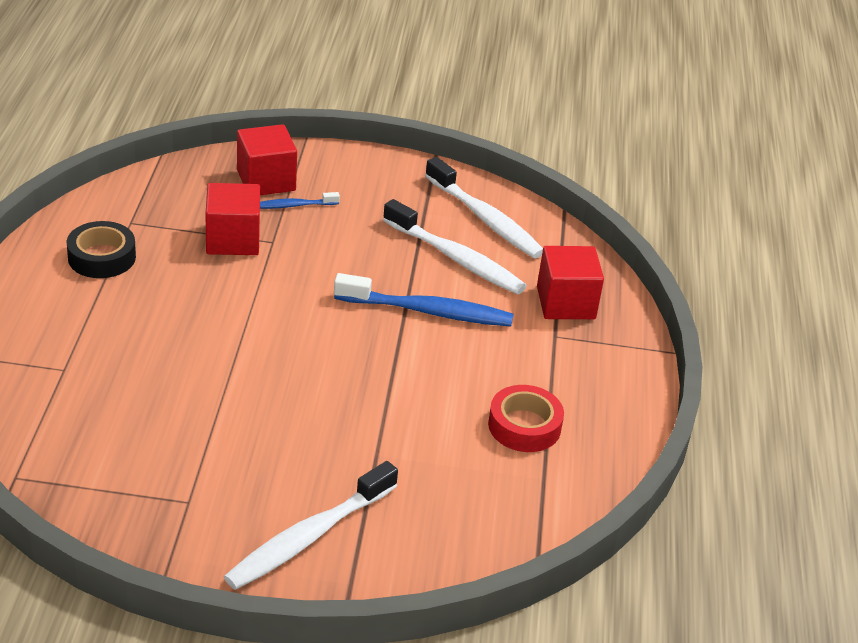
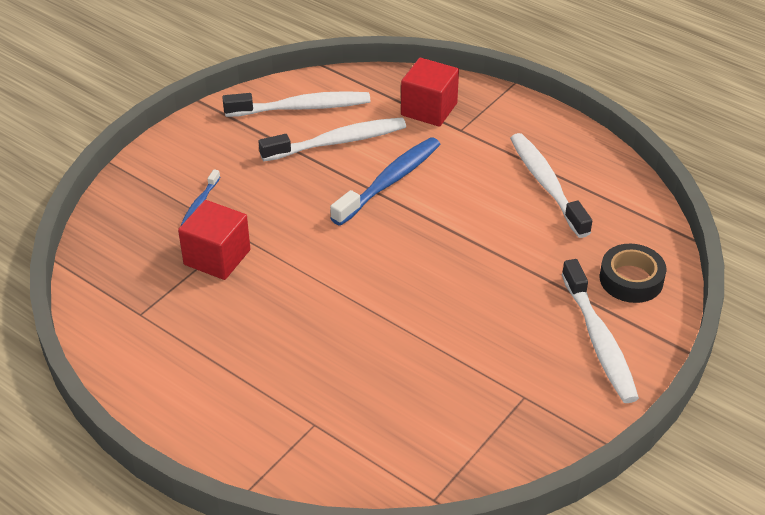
camera: 55 degrees left, 5 degrees up
(102, 257) = (176, 349): black tape -> black tape (631, 279)
(266, 180) = (151, 208): red cube -> none
(524, 426) = (546, 184): red tape -> white toothbrush

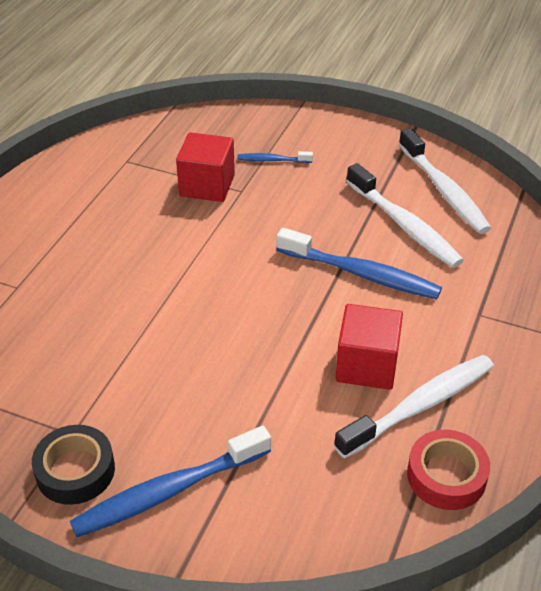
camera: 75 degrees right, 0 degrees up
(429, 109) = (499, 282): red cube -> red cube (367, 365)
(599, 341) = (168, 491): white toothbrush -> blue toothbrush
(614, 188) = (446, 476): none -> red tape
(631, 279) = (281, 512): black tape -> black tape (75, 470)

